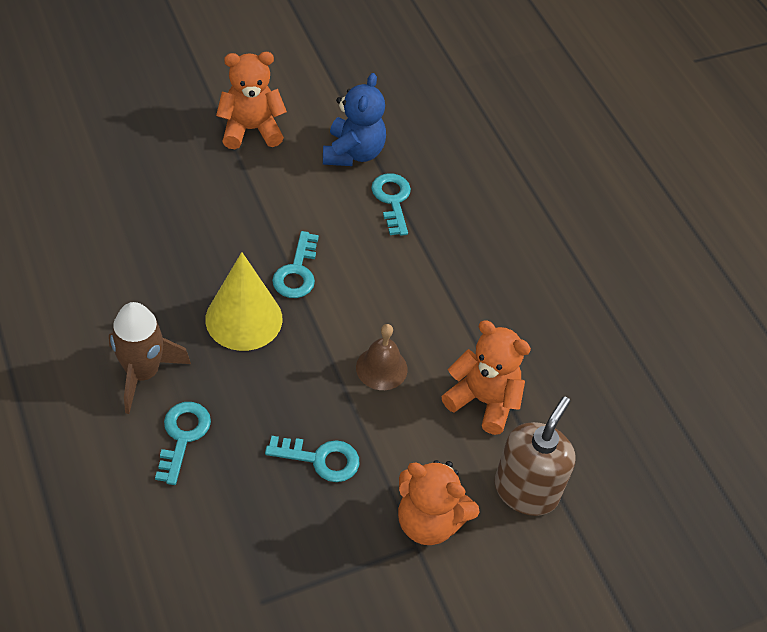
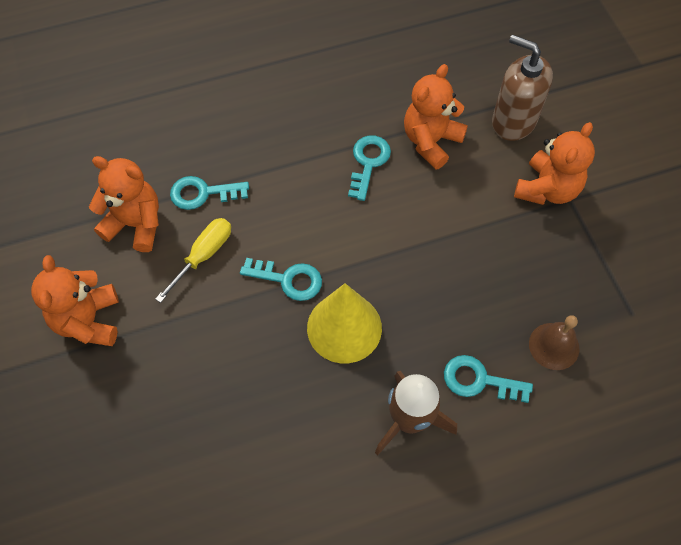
camera: 80 degrees left, 10 degrees up
(320, 459) = (495, 265): turquoise key -> turquoise key (368, 163)
(321, 205) = (203, 256): none -> yellow screwdriver
(353, 153) = (135, 224): blue teddy bear -> orange teddy bear
(381, 368) = (399, 214): brown bell -> brown bell (554, 346)

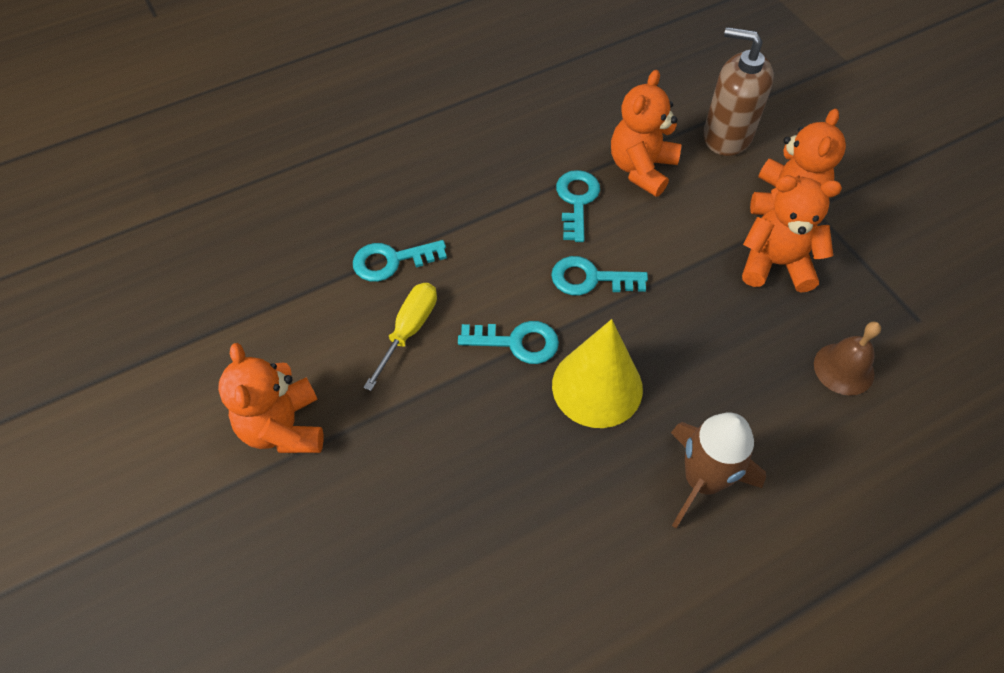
camera: 10 degrees left, 5 degrees down
(135, 224) = (318, 307): orange teddy bear -> orange teddy bear (776, 264)
(479, 380) = (770, 421): turquoise key -> turquoise key (590, 279)

